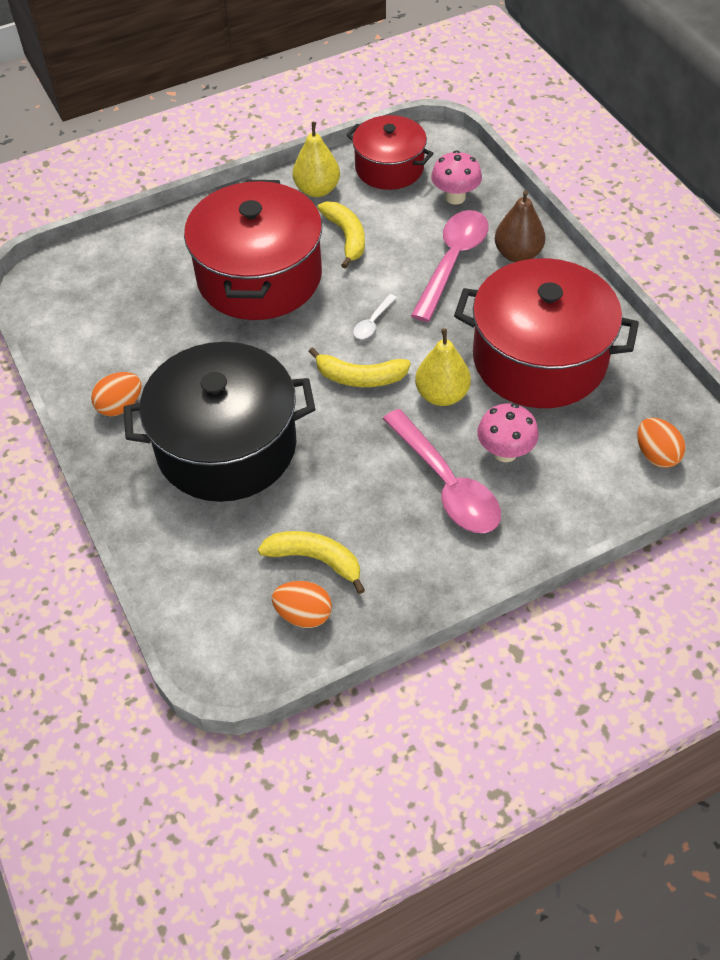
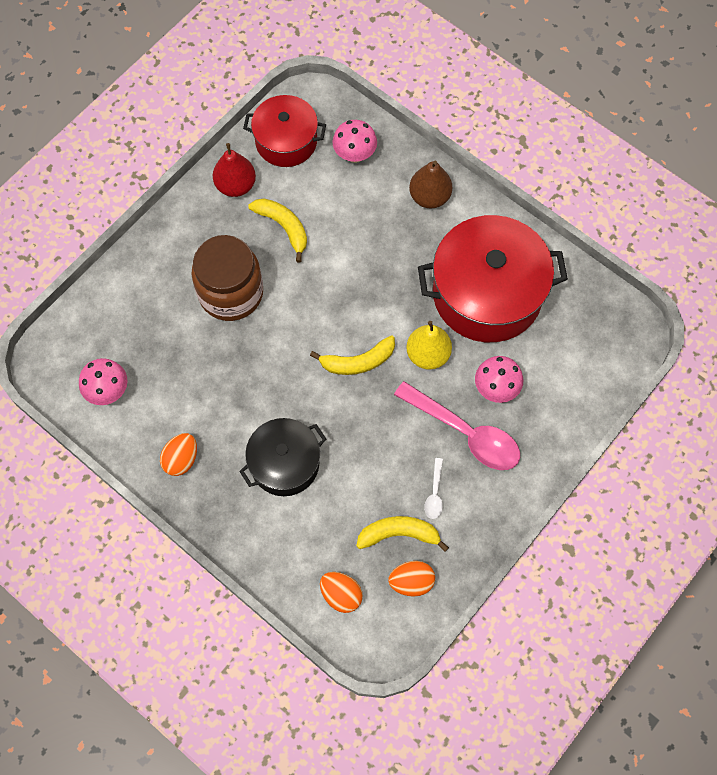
camera: 25 degrees left, 15 degrees up
(85, 322) = (108, 391): none -> pink mushroom
(226, 446) = (285, 463): black pot -> black pot, size x0.59
(259, 276) = (231, 293): red pot -> brown jar
(317, 190) = (236, 185): yellow pear -> red pear
(373, 322) = (344, 305): white spoon -> white spoon (434, 493)
(452, 262) = (381, 222): pink spoon -> none
(656, 455) = (604, 349): orange egg -> orange egg (341, 595)

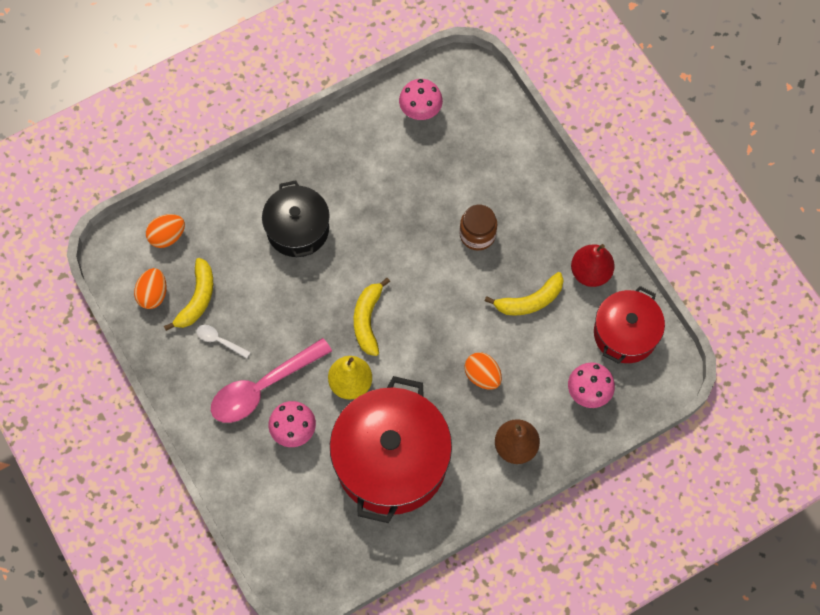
camera: 110 degrees right, 0 degrees up
(181, 459) = (335, 150): orange egg -> orange egg (482, 376)
(231, 293) = (477, 234): brown jar -> brown jar, size x0.58

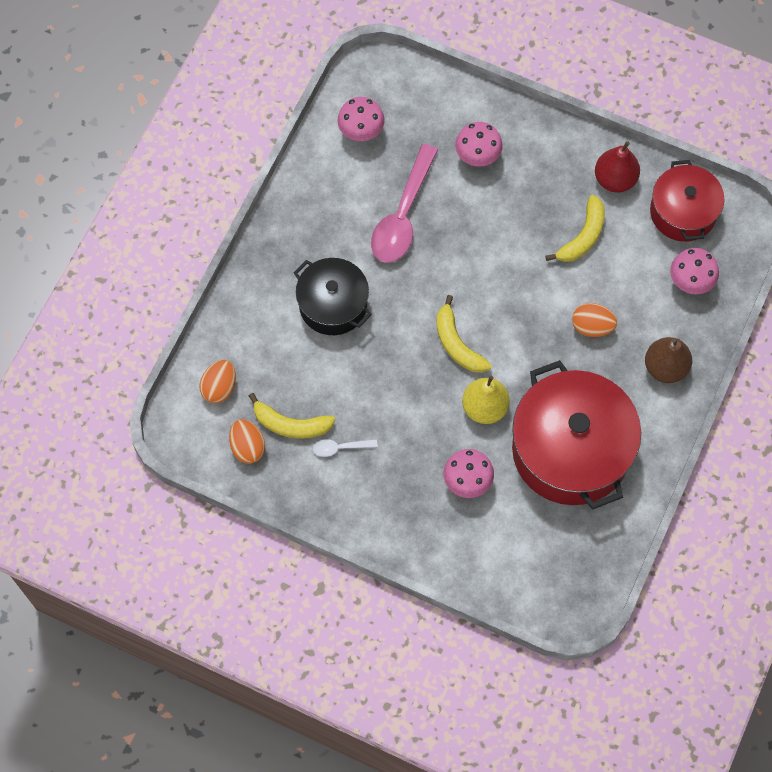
camera: 35 degrees left, 0 degrees up
(197, 299) = (291, 424): yellow banana -> yellow banana turned 120 degrees clockwise
(263, 387) = (411, 462): pink spoon -> pink spoon (403, 215)
(477, 234) = (494, 208): brown jar -> none
(495, 186) = (477, 156): none -> pink mushroom

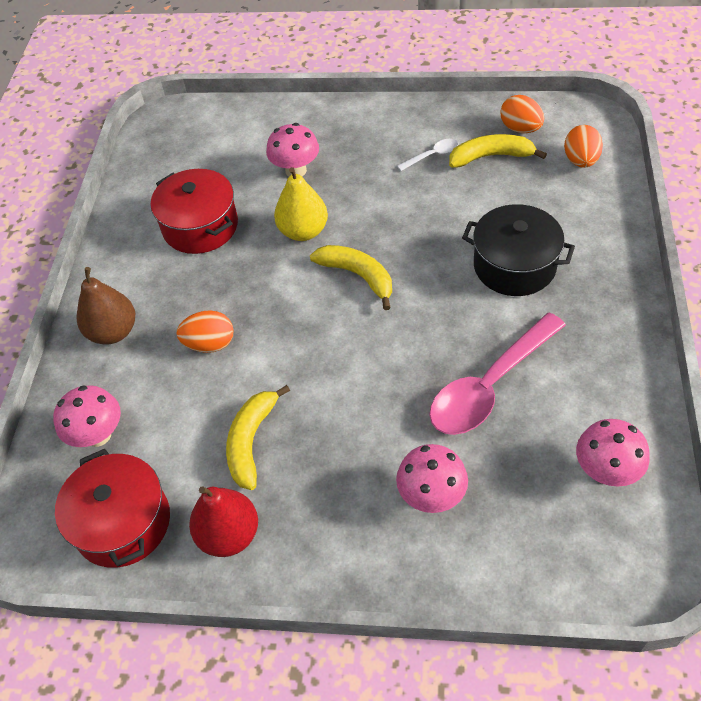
camera: 165 degrees right, 15 degrees down
(403, 215) = (490, 385): pink spoon -> pink spoon turned 135 degrees counterclockwise
(570, 450) = (200, 226): red pot -> red pot, size x0.59

